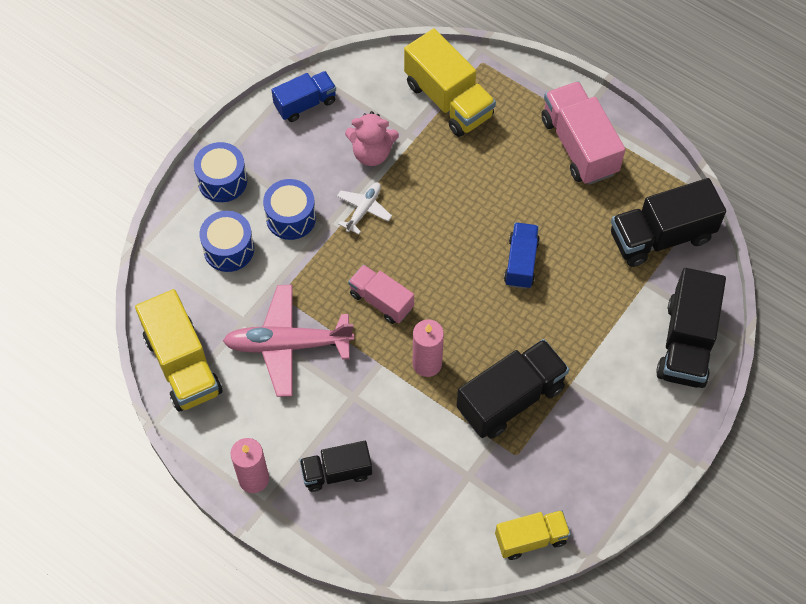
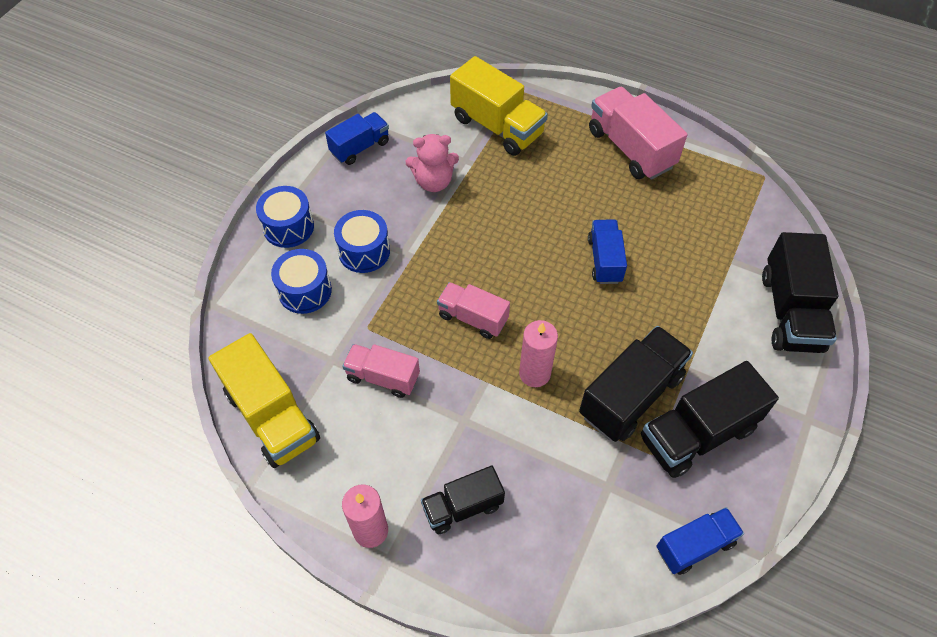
camera: 10 degrees left, 5 degrees down
(287, 345) = (383, 377): pink plane -> pink truck
(364, 209) = (436, 234): white plane -> none
(531, 539) = (695, 546): yellow truck -> blue truck
(661, 236) = (733, 217): black truck -> black truck (697, 433)

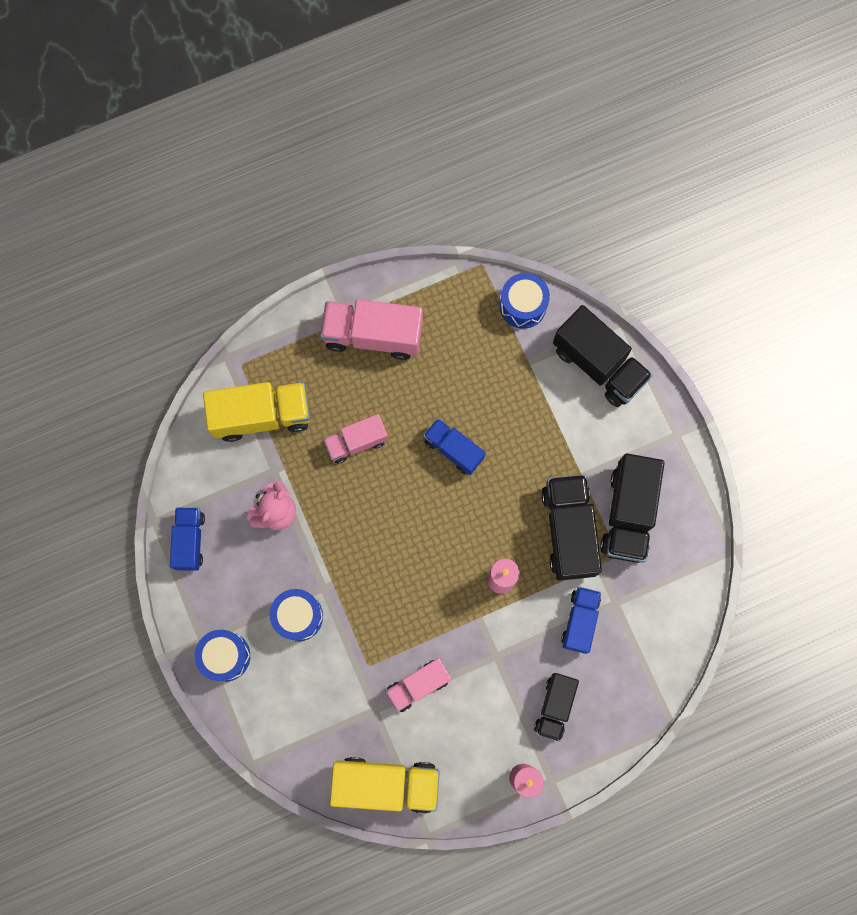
camera: 50 degrees left, 20 degrees up
(305, 291) = (297, 687): blue drum -> blue drum (523, 305)
(473, 318) = (422, 584): pink truck -> pink truck (356, 442)
(695, 546) = (692, 586): blue truck -> blue truck (580, 621)

